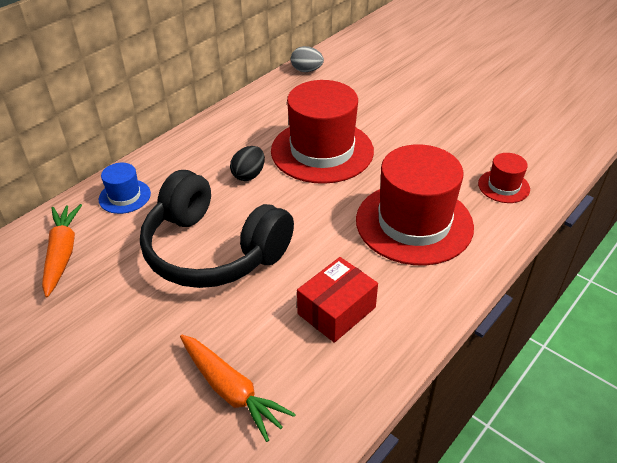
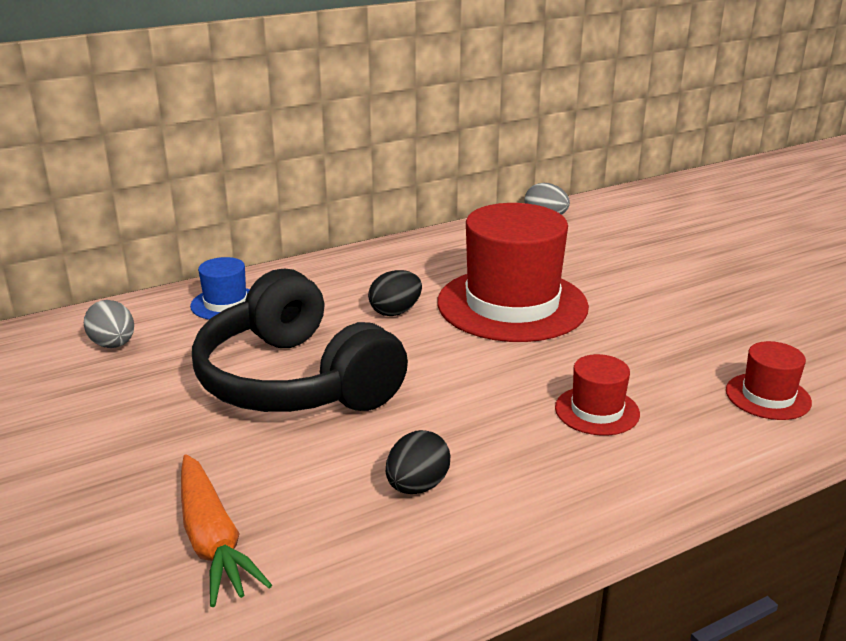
camera: 20 degrees right, 15 degrees down
(62, 253) = (113, 345): orange carrot -> grey egg
(336, 310) = (417, 486): red box -> black egg
(414, 223) = (597, 411): red hat -> red hat, size x0.46

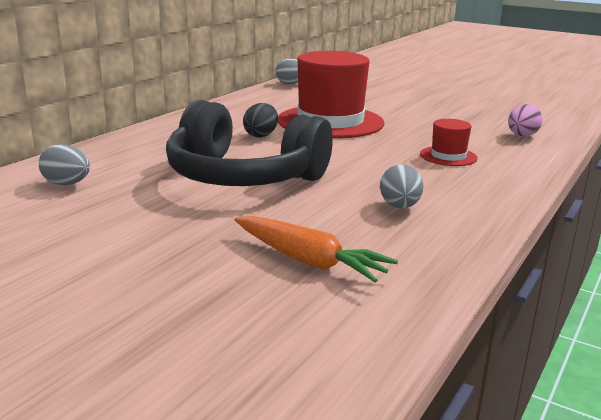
camera: 30 degrees left, 5 degrees down
(225, 304) = (128, 150): blue hat -> none
(417, 486) = (399, 206): black egg -> grey egg
(768, 396) = (522, 136): red hat -> pink egg

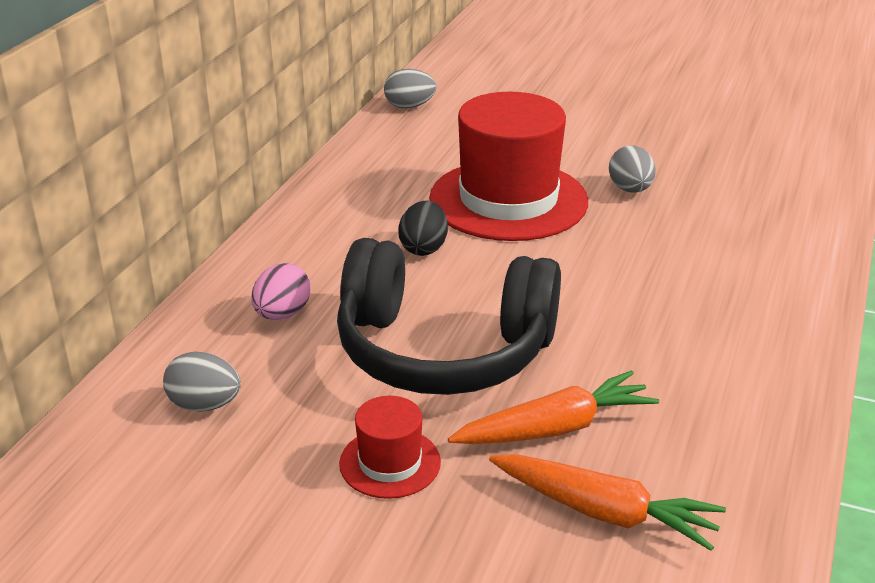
camera: 10 degrees left, 10 degrees up
(298, 218) = (555, 428): none -> orange carrot
(399, 206) = (675, 383): grey egg -> grey egg (630, 189)
(448, 156) = (700, 261): red hat -> red hat (390, 463)
(522, 136) = (782, 198): pink egg -> pink egg (282, 314)

